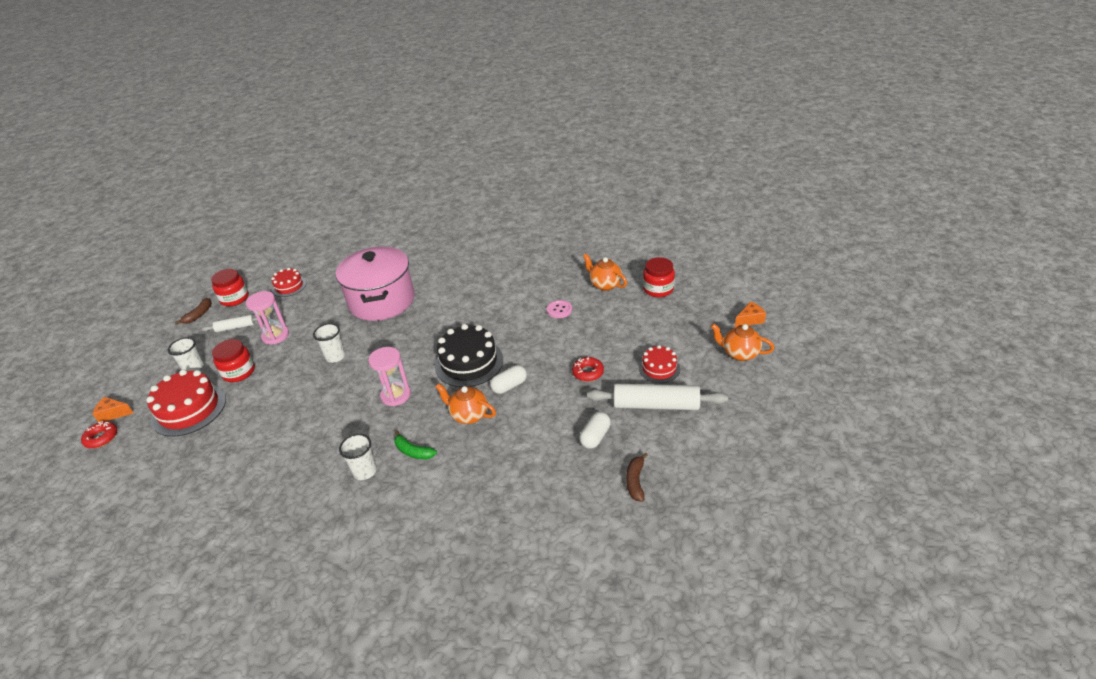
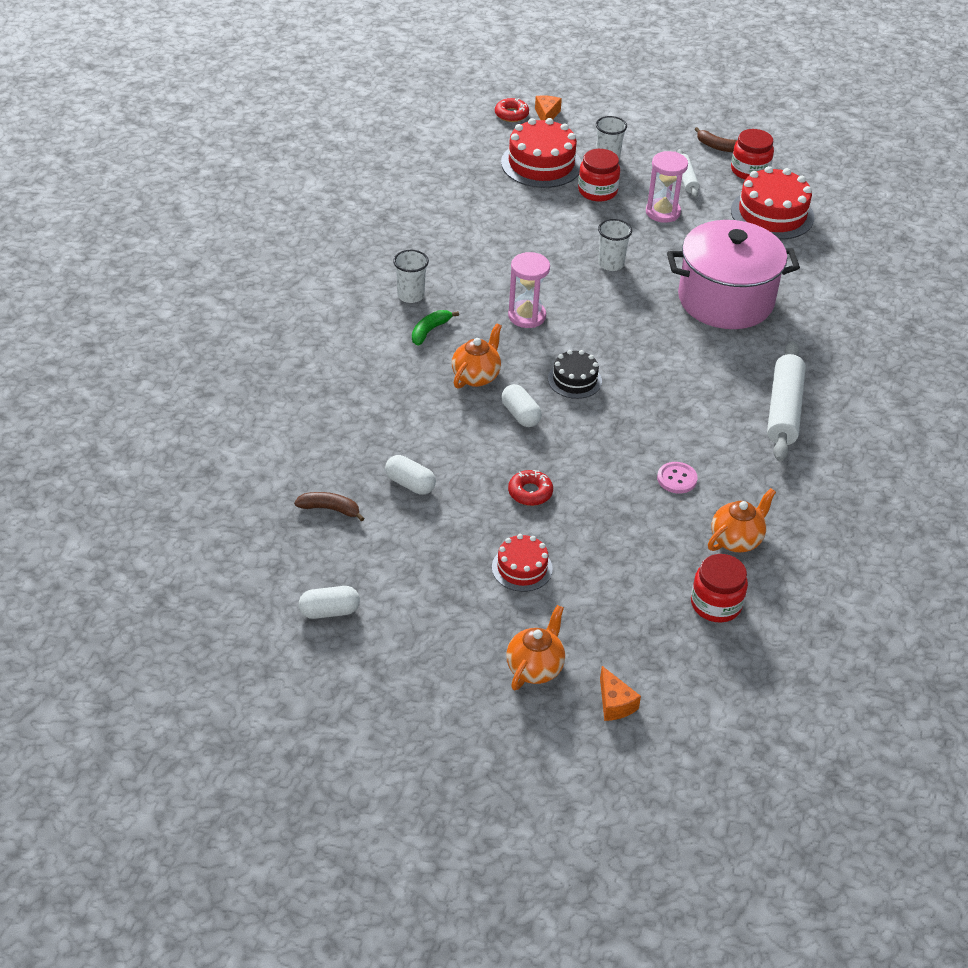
camera: 90 degrees right, 5 degrees up
(289, 286) = (772, 214): red cake -> red cake, size x1.74
(469, 362) = (574, 380): black cake -> black cake, size x0.57
(656, 405) = (450, 551): white rolling pin -> white rolling pin (784, 410)
(739, 462) = (329, 611): none -> white capsule

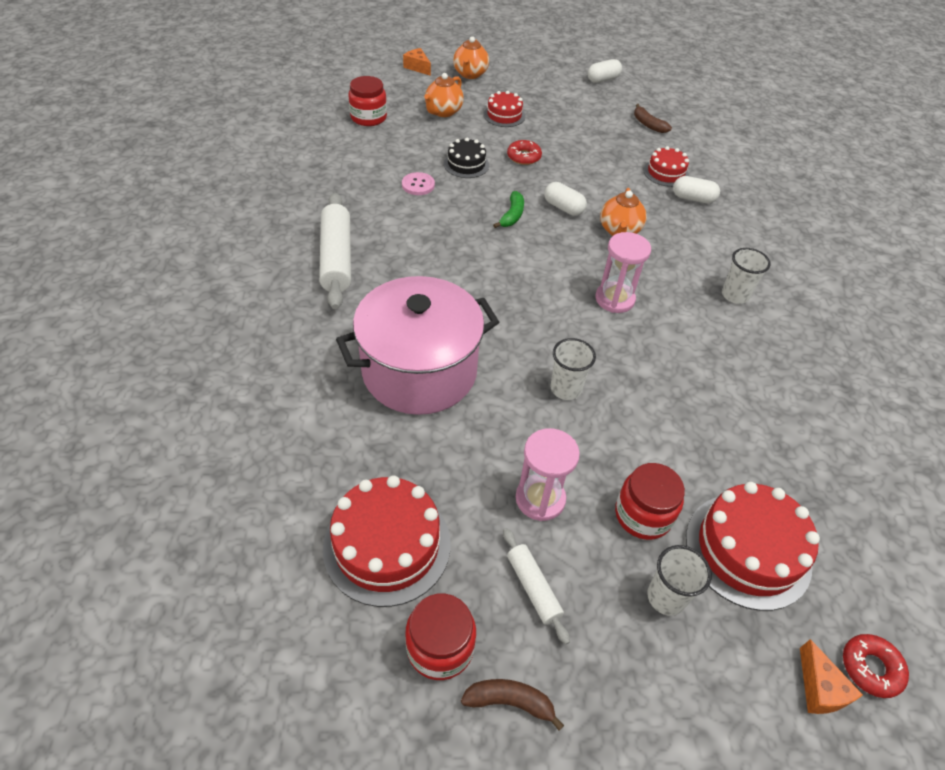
camera: 160 degrees right, 5 degrees up
(330, 509) = (648, 124): brown banana -> brown banana turned 60 degrees clockwise
(368, 433) = (665, 173): none -> red cake
(410, 484) = (609, 147): white capsule -> white capsule (693, 198)
(429, 331) = (689, 263): green banana -> green banana (512, 215)
(574, 380) = (535, 246): black cake -> black cake (466, 164)
(736, 540) = (361, 154): orange teapot -> orange teapot (443, 112)

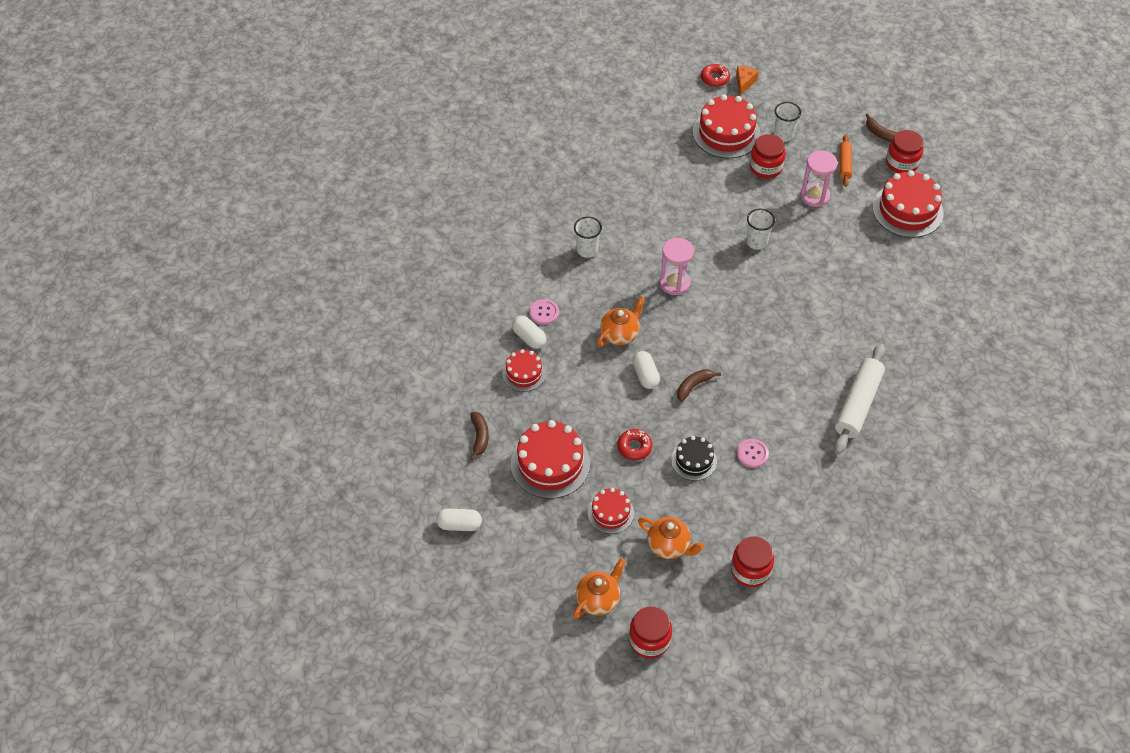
camera: 145 degrees left, 5 degrees up
(417, 67) = (649, 640): orange cheese -> red jar
(419, 371) = (842, 291): pink pot -> none
(443, 112) = (669, 546): orange teapot -> orange teapot turned 60 degrees clockwise
(512, 215) = (693, 386): green banana -> brown banana
(533, 588) = (844, 164): white rolling pin -> orange rolling pin
(578, 127) = (550, 463): none -> red cake
(705, 222) = (544, 312): none -> pink button

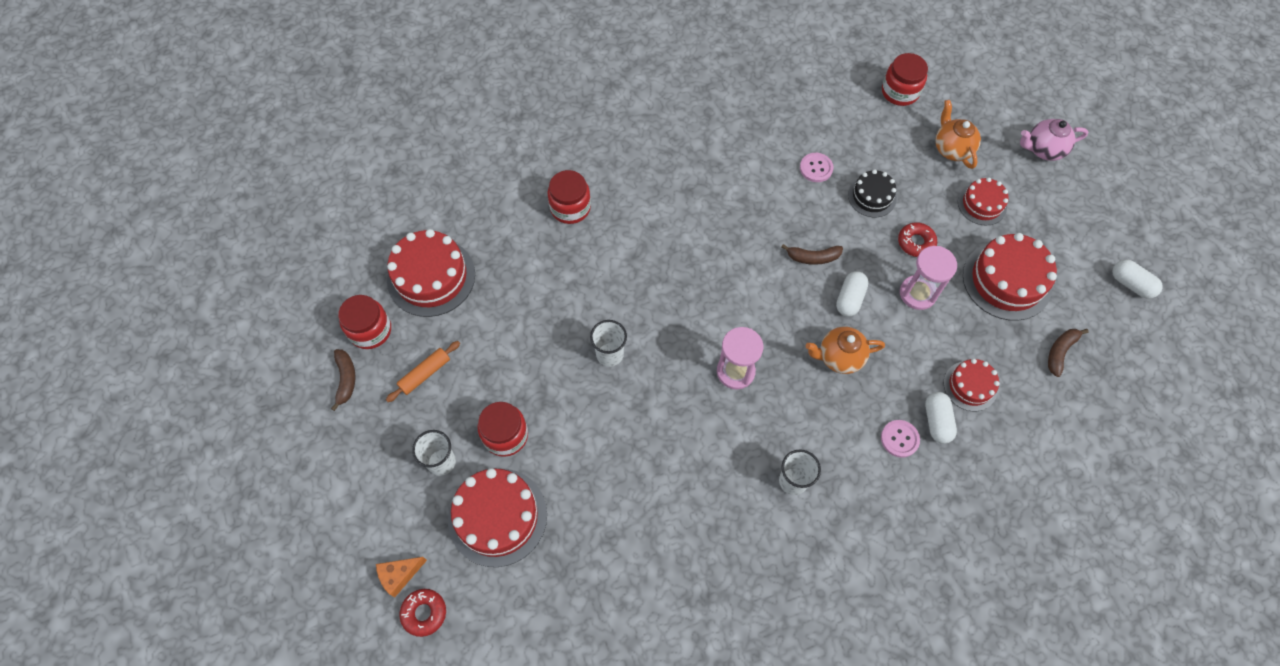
camera: 140 degrees left, 10 degrees up
(598, 599) = (1043, 149): orange teapot -> pink teapot
(649, 640) = (1022, 99): red jar -> red jar (570, 207)
(814, 196) = (497, 361): pink hourglass -> pink hourglass (917, 293)
(858, 404) = (686, 145): white rolling pin -> none

